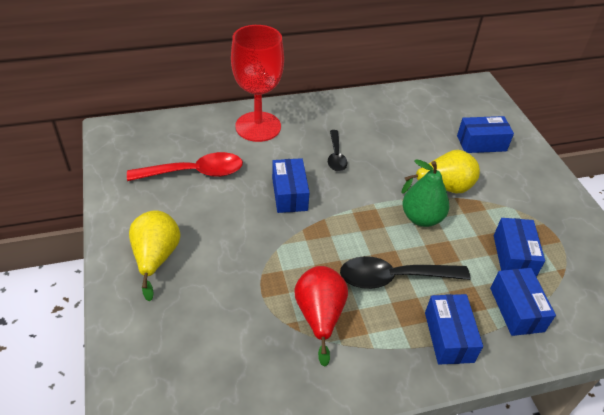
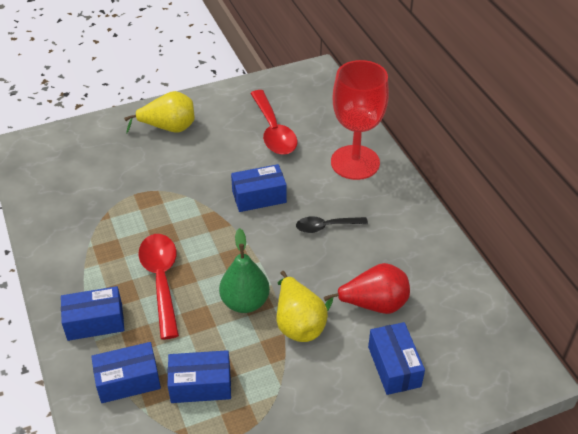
camera: 85 degrees right, 0 degrees up
(319, 316) = (115, 231): red pear -> red pear (373, 305)
(393, 278) = (161, 280): black spoon -> red spoon

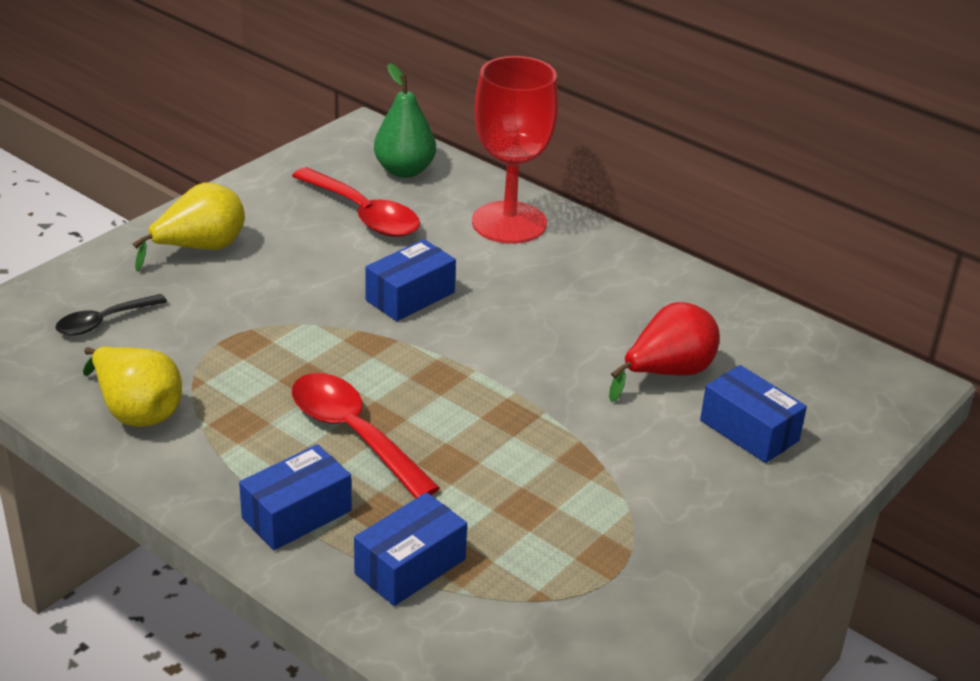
camera: 30 degrees left, 10 degrees down
(201, 385) = (518, 535): blue box -> none
(245, 302) = (496, 422): green pear -> green pear (404, 170)
(298, 323) = (588, 423): yellow pear -> yellow pear (136, 411)
(326, 227) = (532, 305): black spoon -> black spoon (104, 322)

